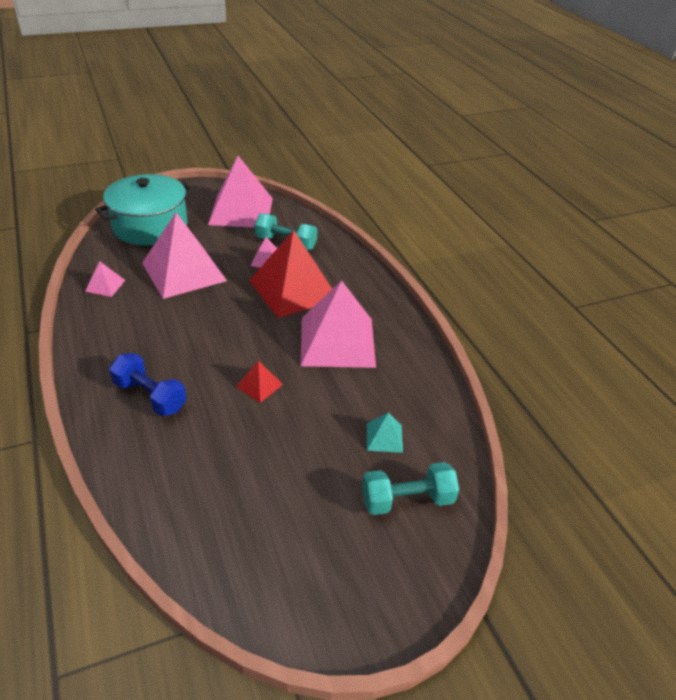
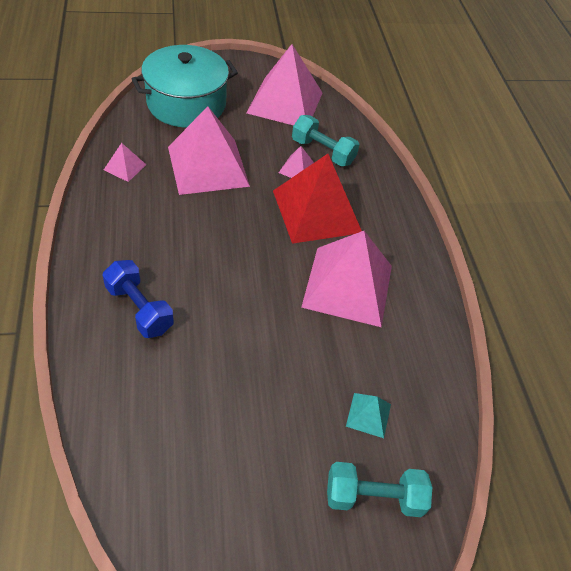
camera: 10 degrees right, 10 degrees up
(259, 385) = (252, 321): red pyramid -> none

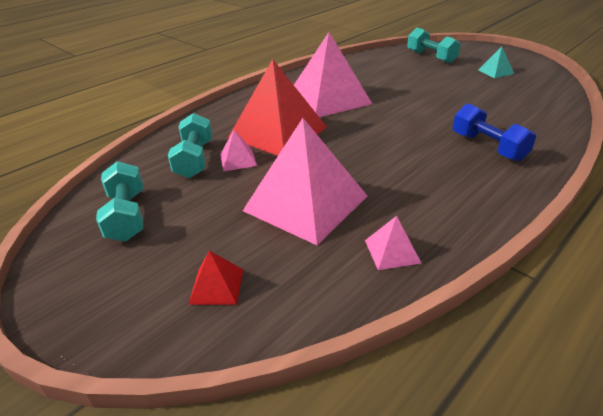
camera: 120 degrees left, 15 degrees down
(139, 309) = (488, 147): blue dumbbell -> blue dumbbell turned 45 degrees counterclockwise
(186, 103) = (216, 286): turquoise pot -> red pyramid
(285, 102) = (127, 216): pink pyramid -> turquoise dumbbell
(368, 415) = (398, 68): turquoise pyramid -> turquoise pyramid (495, 72)

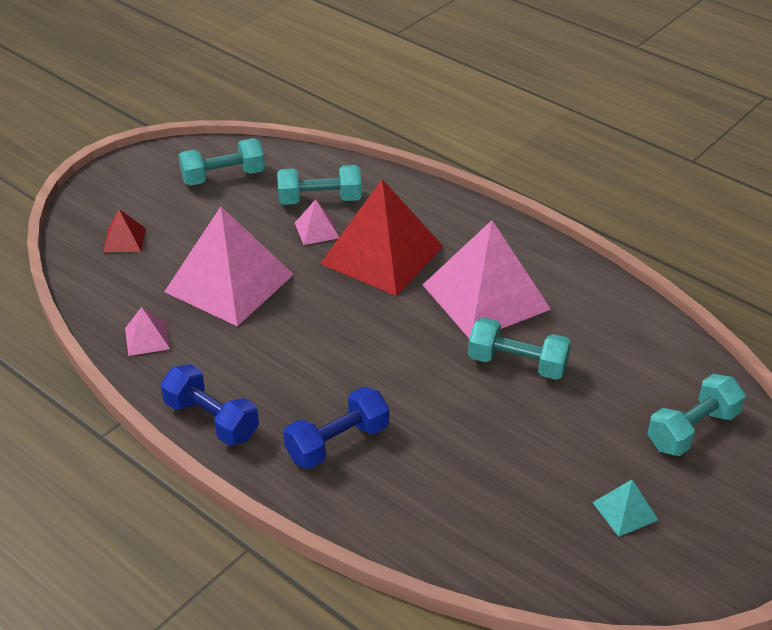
camera: 85 degrees right, 5 degrees up
(391, 91) = (517, 364): none -> turquoise dumbbell
(490, 203) = (211, 419): none -> blue dumbbell

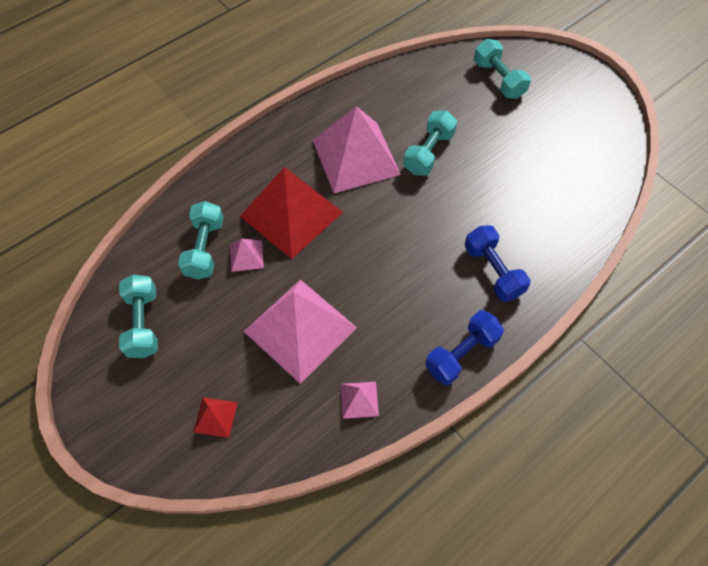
camera: 80 degrees left, 20 degrees up
(625, 511) = (561, 127): turquoise pyramid -> none

